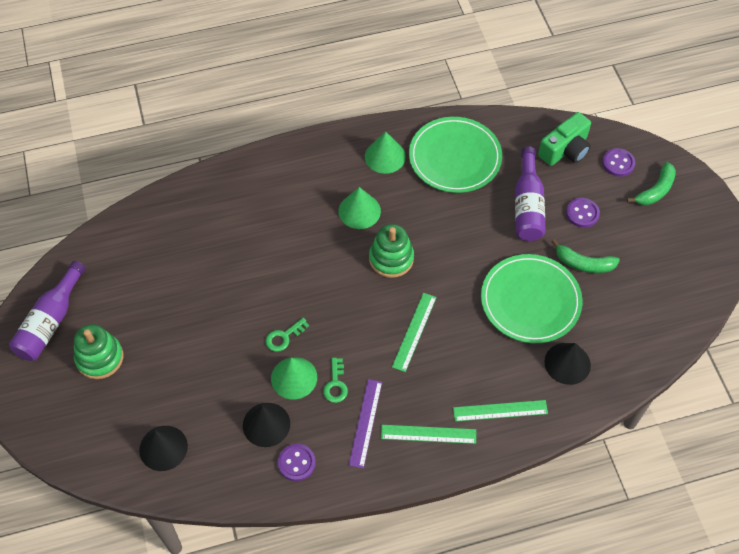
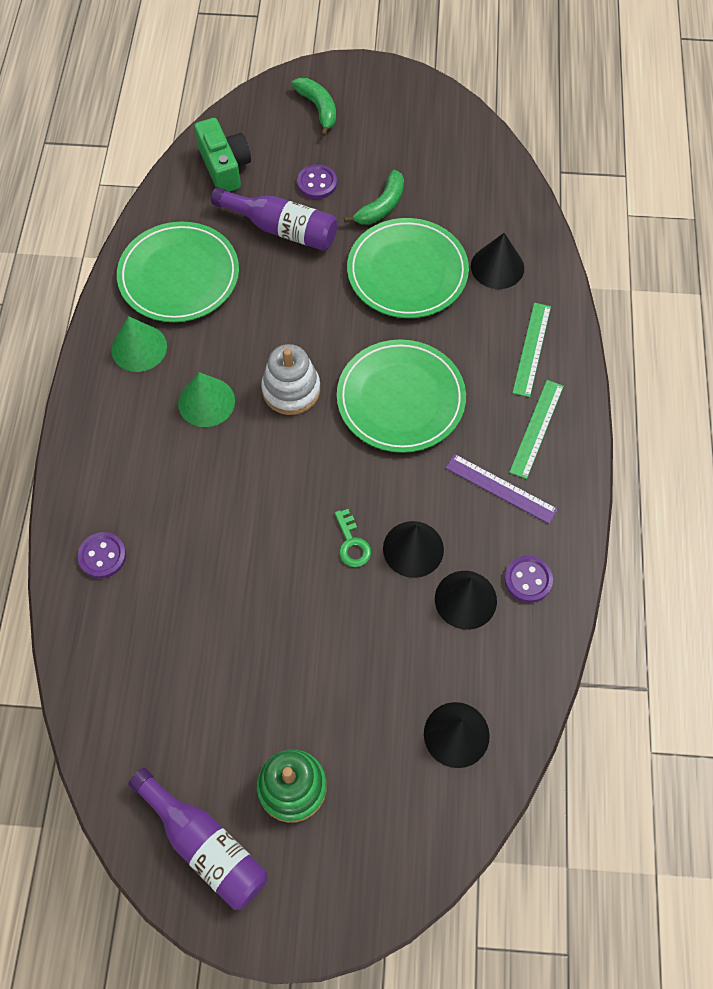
camera: 70 degrees left, 5 degrees up
(294, 378) = (413, 549): green cone -> black cone
(336, 384) = (439, 505): green key -> none
(391, 258) = (291, 390): green stacking toy -> white stacking toy
(414, 331) = (401, 399): green ruler -> green plate
(618, 163) = (267, 127): purple button -> purple button (102, 556)

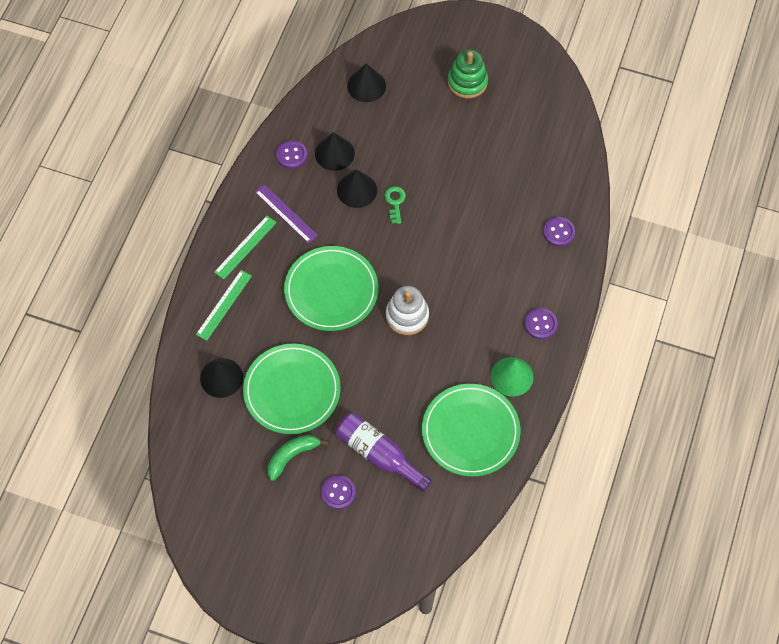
camera: 165 degrees left, 0 degrees up
(111, 420) = (540, 324): none -> purple button
(205, 845) = (521, 66): purple bottle -> none
(206, 402) = (470, 321): green cone -> none
(224, 166) = (412, 530): green camera -> none
(318, 109) = (314, 574): green banana -> none

